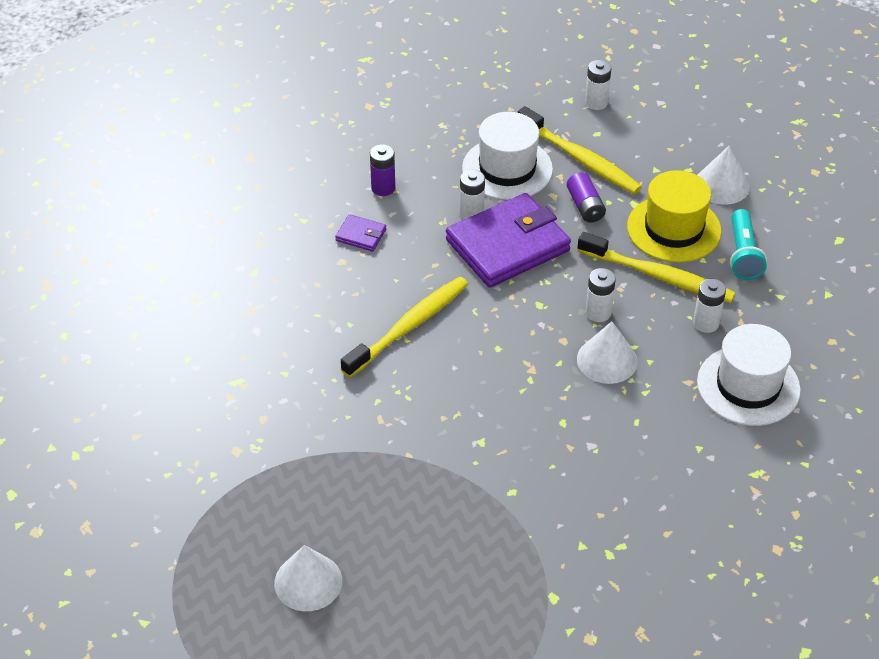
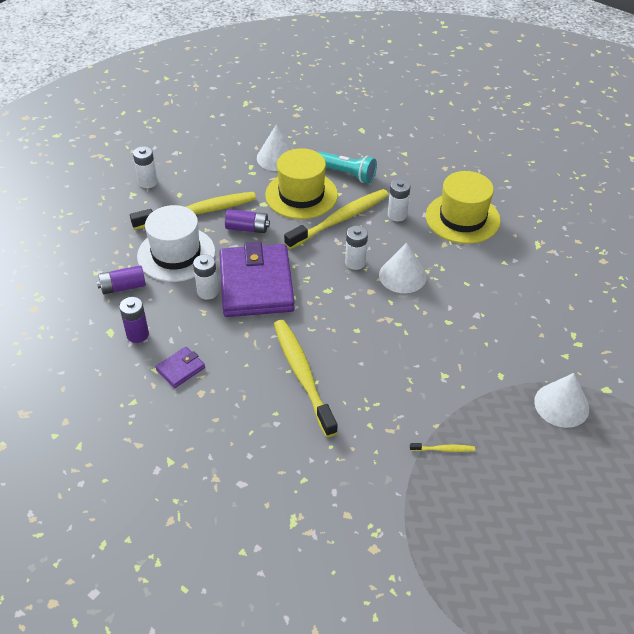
camera: 65 degrees left, 0 degrees up
(308, 582) = (540, 543): white cone -> white cone (561, 405)
(380, 470) = (443, 449): none -> yellow toothbrush
(436, 151) = (123, 287): none -> purple battery
(748, 386) = (462, 218): white hat -> yellow hat

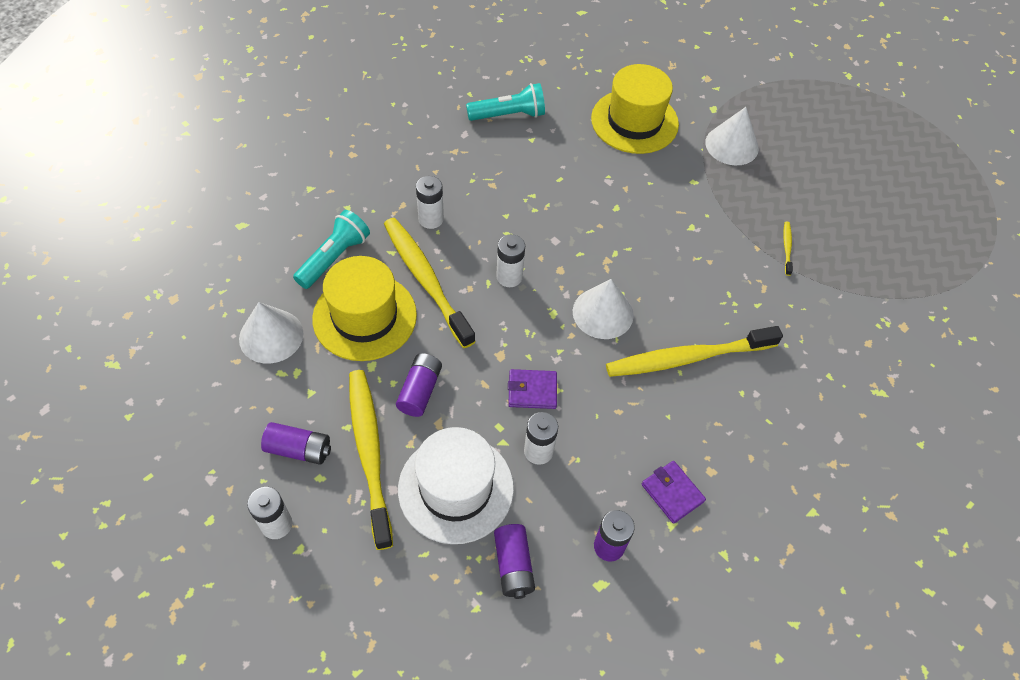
camera: 85 degrees left, 10 degrees up
(197, 182) = (299, 449): none -> purple battery
(256, 284) = (532, 390): purple wallet -> purple wallet, size x0.43
(402, 275) = (539, 234): white cone -> white cone (603, 313)
(462, 218) = (451, 158): yellow hat -> yellow hat (634, 121)
(525, 246) = (509, 115): none -> turquoise flashlight

